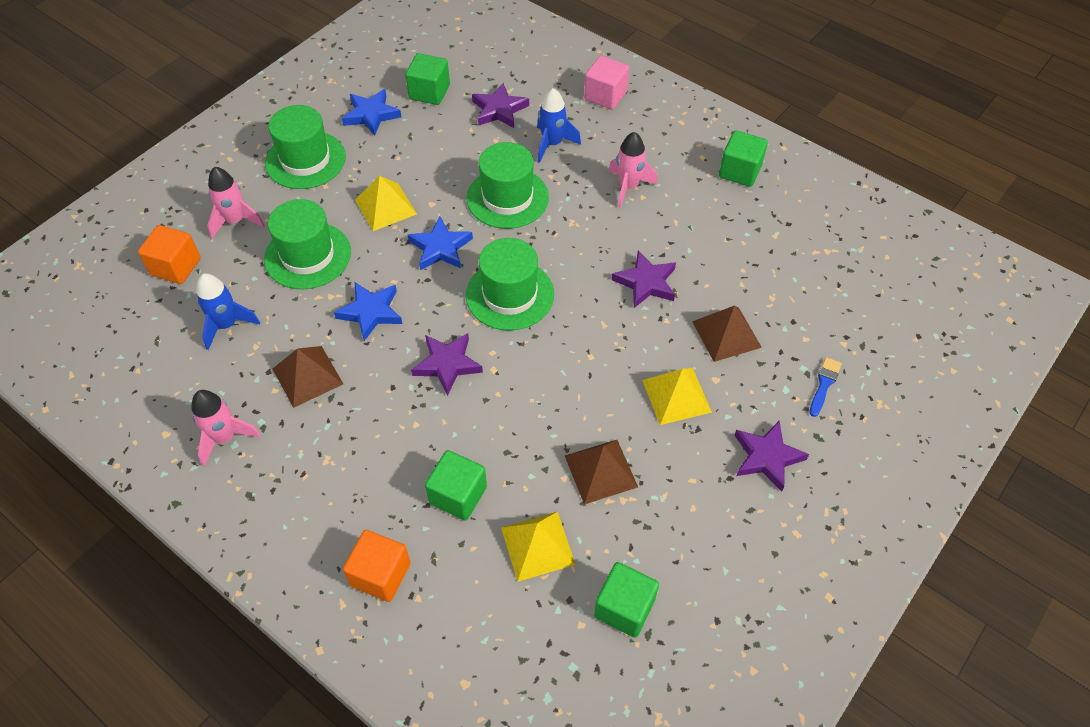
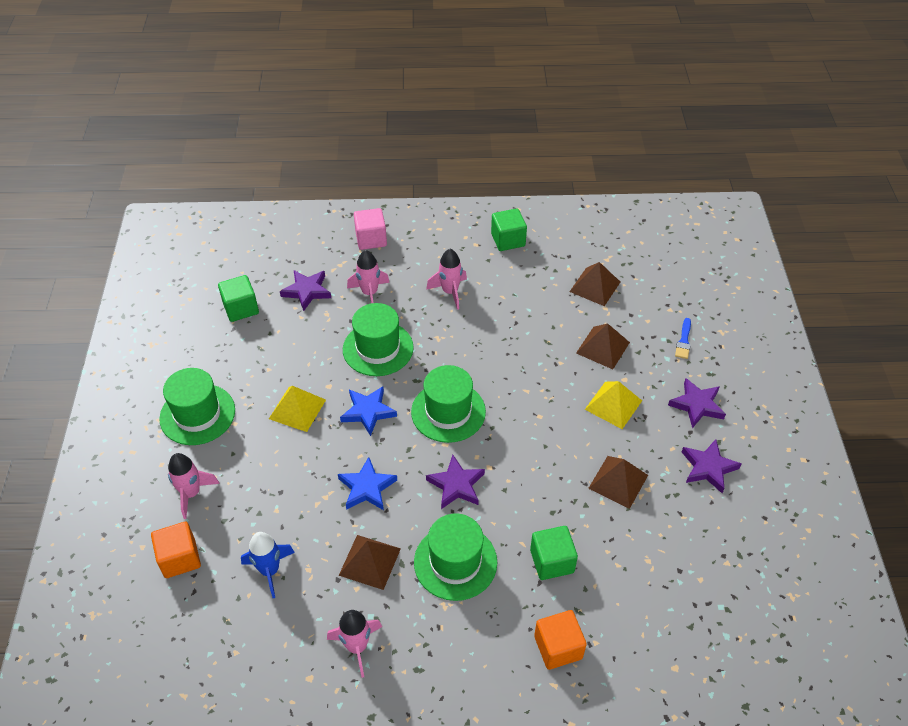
camera: 40 degrees left, 5 degrees down
(307, 255) = (277, 480): green hat -> green hat (455, 562)
(371, 115) = (213, 350): blue star -> none
(537, 546) = (630, 554): yellow pyramid -> none
(552, 144) = (369, 293): blue rocket -> pink rocket
(624, 608) = (712, 550): green cube -> none
(646, 283) = (524, 347): purple star -> purple star (708, 468)
(784, 270) = (595, 286): none -> brown pyramid
(824, 384) = (684, 341): blue brush -> blue brush turned 150 degrees counterclockwise

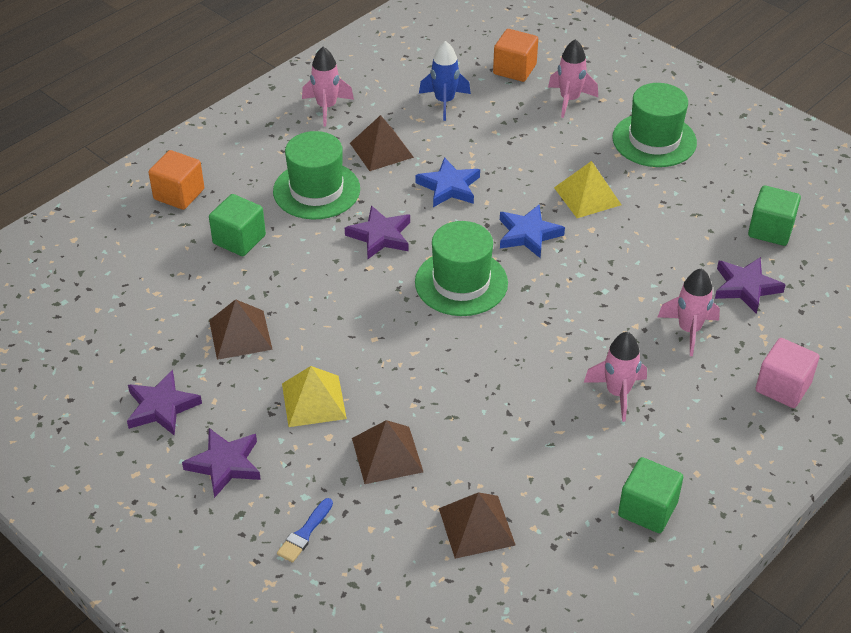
camera: 135 degrees right, 5 degrees down
(378, 348) = (600, 287): green hat -> none
(684, 341) = (304, 533): blue brush -> blue brush turned 120 degrees counterclockwise

